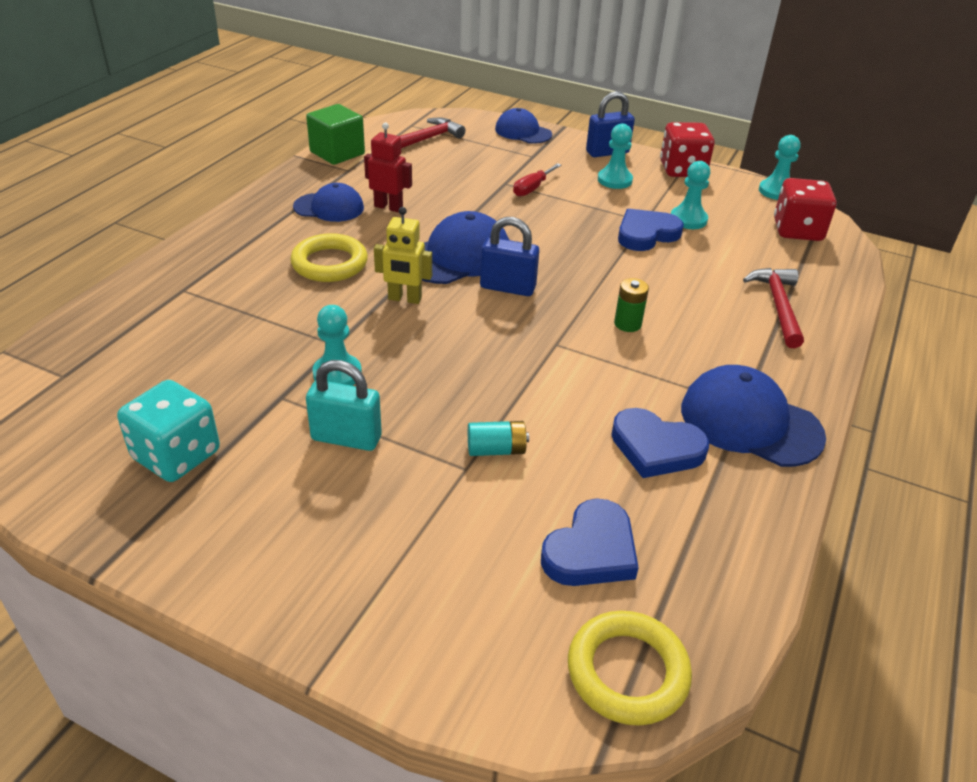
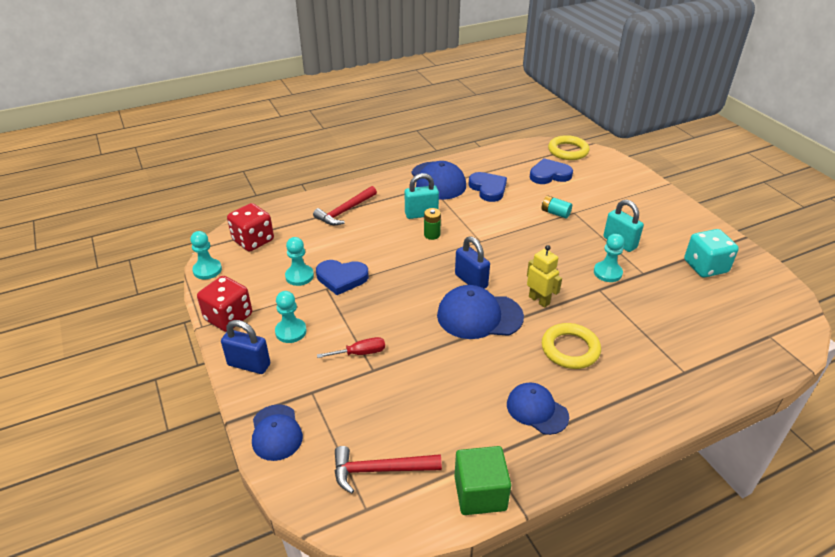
camera: 140 degrees left, 0 degrees up
(388, 207) = (488, 387): red robot -> none
(684, 348) = (421, 214): none -> turquoise padlock

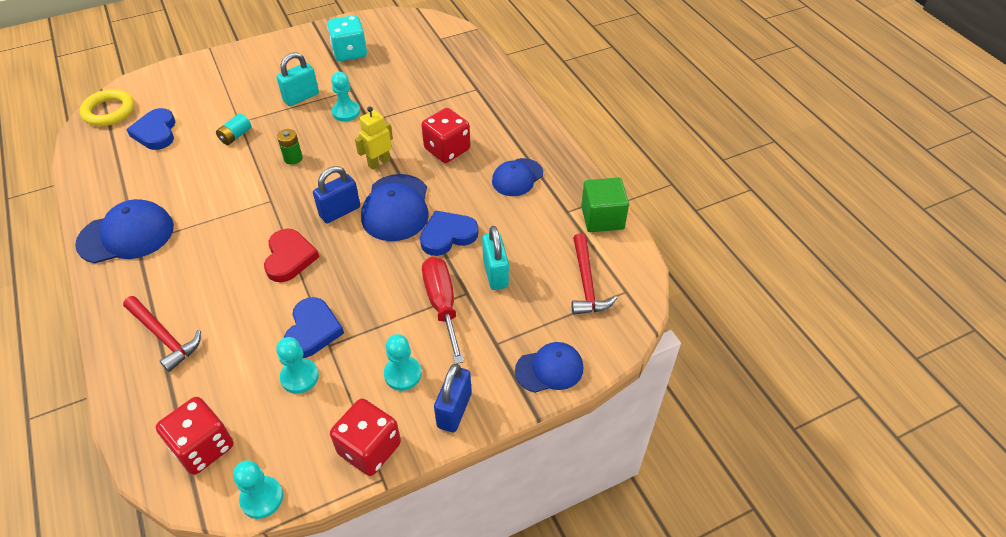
camera: 90 degrees left, 10 degrees up
(360, 353) = (442, 304): red screwdriver -> red screwdriver, size x1.70
(416, 258) = (289, 258): none -> red heart
(421, 214) = (199, 253): turquoise padlock -> turquoise padlock (495, 273)
(432, 235) = (246, 243): green battery -> green battery (293, 158)
(488, 189) = (165, 187): blue heart -> blue heart (447, 235)
(570, 349) = (447, 149): yellow ring -> red dice

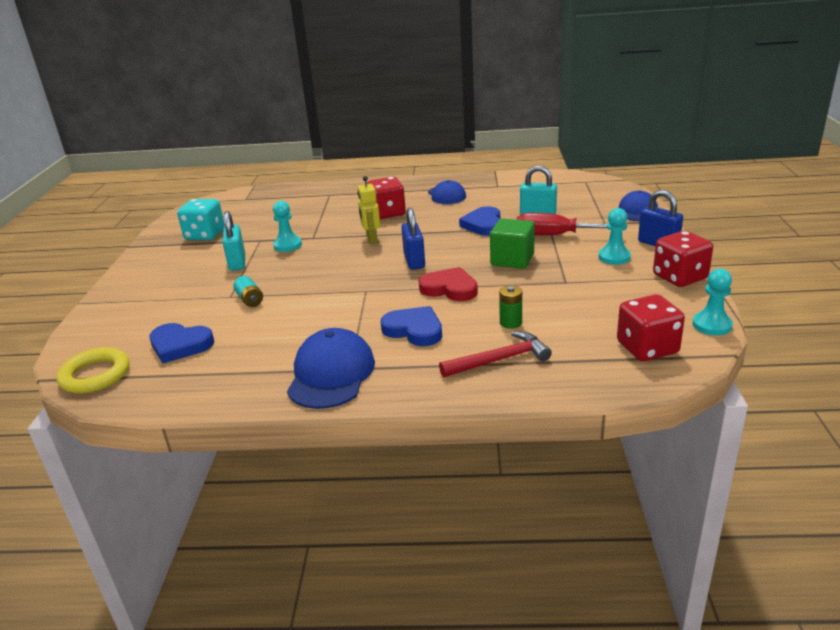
camera: 60 degrees left, 20 degrees down
(293, 158) = (320, 275): green battery -> green battery (510, 323)
(299, 377) = (592, 297): turquoise pawn -> none
(313, 330) = (544, 287): blue heart -> blue heart (414, 330)
(396, 208) = (433, 239): blue cap -> none
(586, 283) = (570, 190): red hammer -> none
(602, 218) = (513, 177): green cube -> green cube (512, 259)

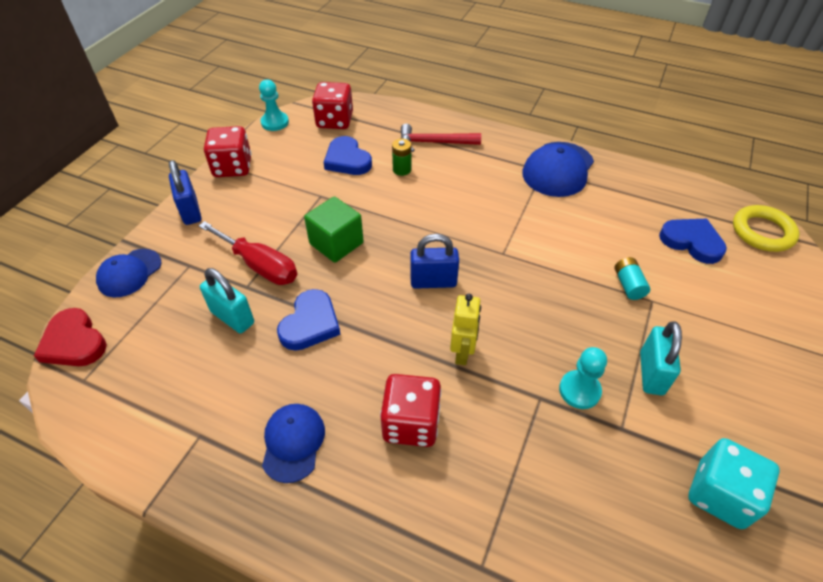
camera: 160 degrees left, 20 degrees up
(414, 261) = (433, 282): blue padlock -> blue padlock turned 75 degrees clockwise
(414, 330) = (479, 188): blue heart -> blue heart (347, 160)
(450, 288) = (423, 225): red heart -> red heart (74, 342)
(614, 257) = (248, 209): turquoise pawn -> none

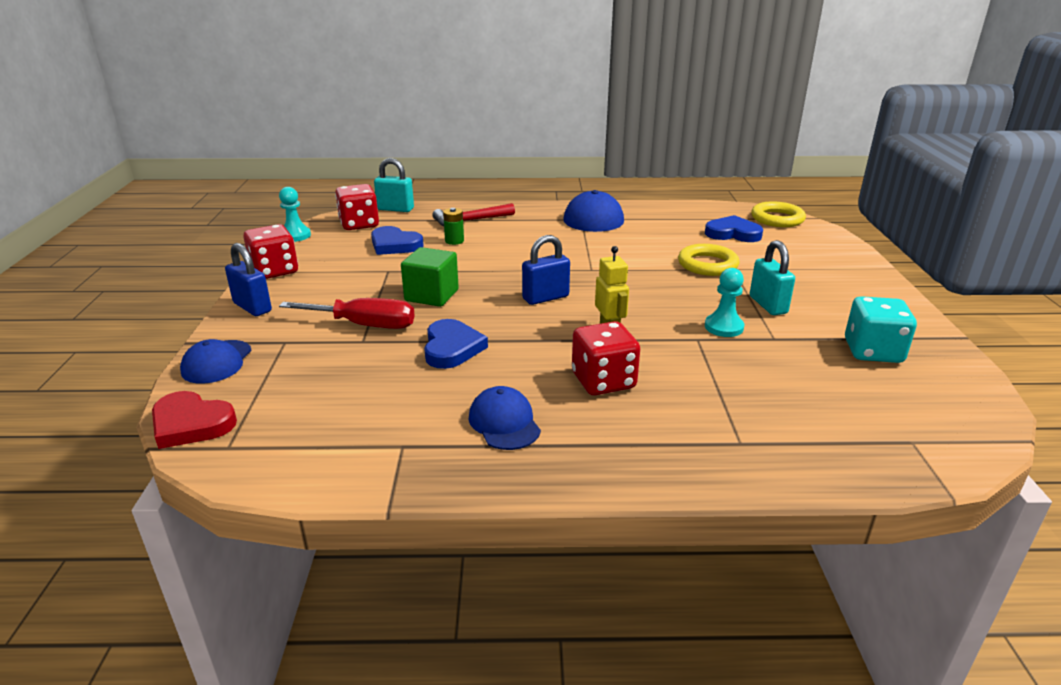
camera: 25 degrees left, 20 degrees down
(232, 317) = (366, 363): turquoise padlock -> turquoise padlock (395, 209)
(628, 285) = (707, 265): turquoise battery -> yellow ring

